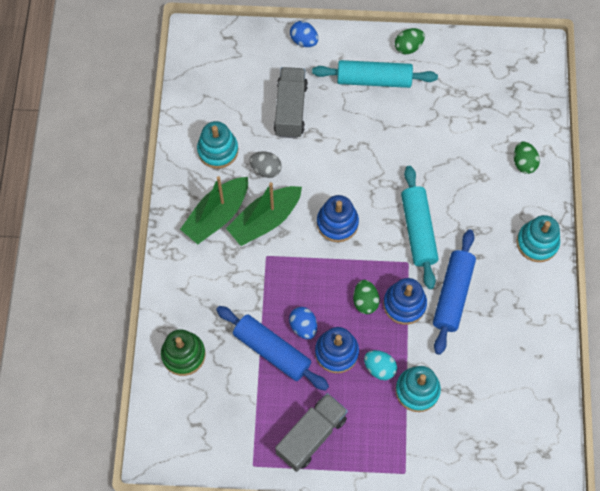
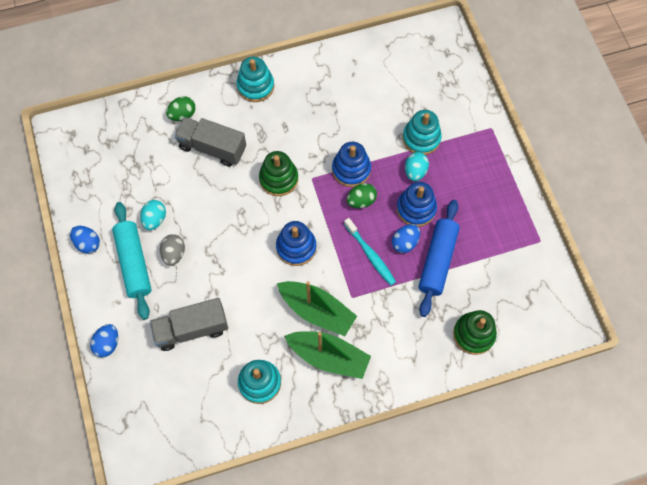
camera: 110 degrees left, 0 degrees up
(266, 169) = (264, 329): grey egg -> grey egg (174, 254)
(303, 289) = (370, 255): none -> turquoise toothbrush
(311, 435) = (495, 205): grey truck -> grey truck (212, 148)
(408, 47) = (88, 243): green egg -> blue egg
(413, 108) = (155, 219): none -> turquoise egg
(418, 231) = (278, 179): turquoise rolling pin -> green stacking toy
(452, 294) = (327, 136): blue rolling pin -> none

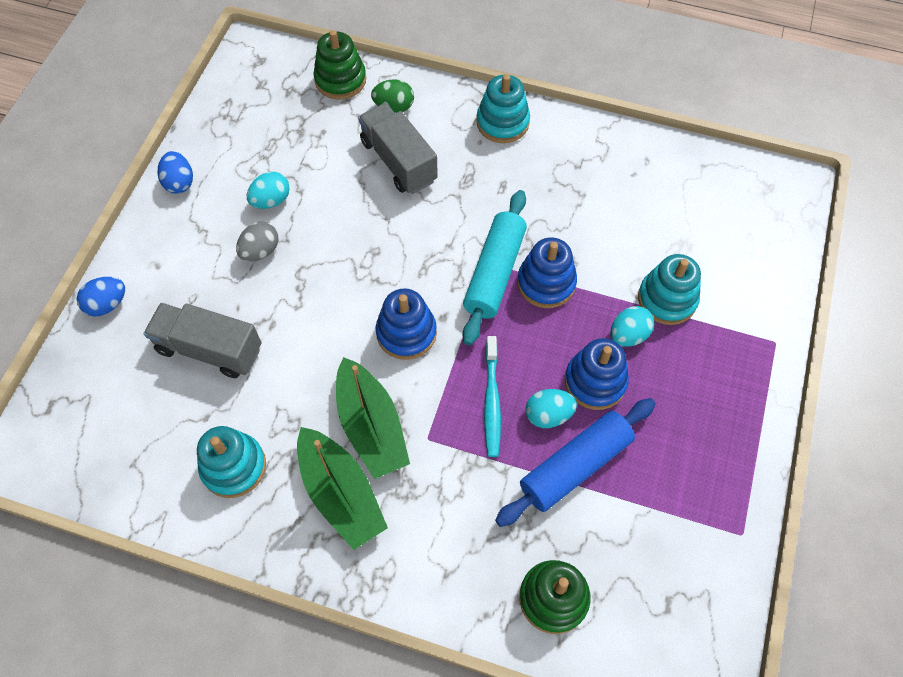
camera: 35 degrees right, 5 degrees down
(134, 263) = (209, 234): turquoise rolling pin -> turquoise rolling pin (494, 273)
(278, 179) = (448, 241): green stacking toy -> green stacking toy (340, 80)
(361, 201) = (530, 328): green egg -> none
(405, 243) = (548, 415): blue egg -> turquoise egg

